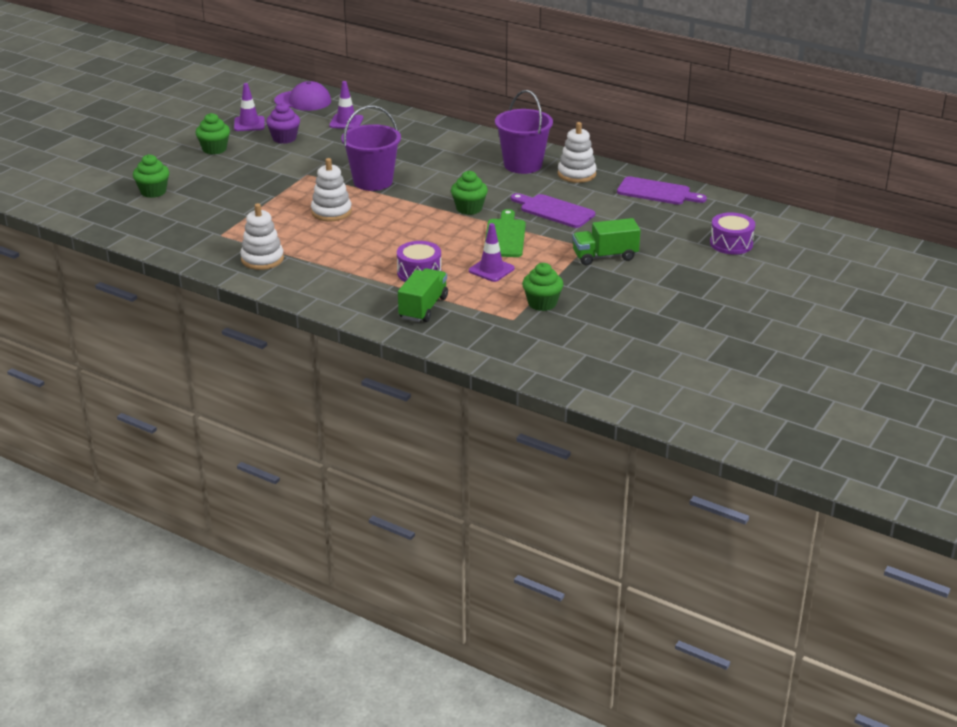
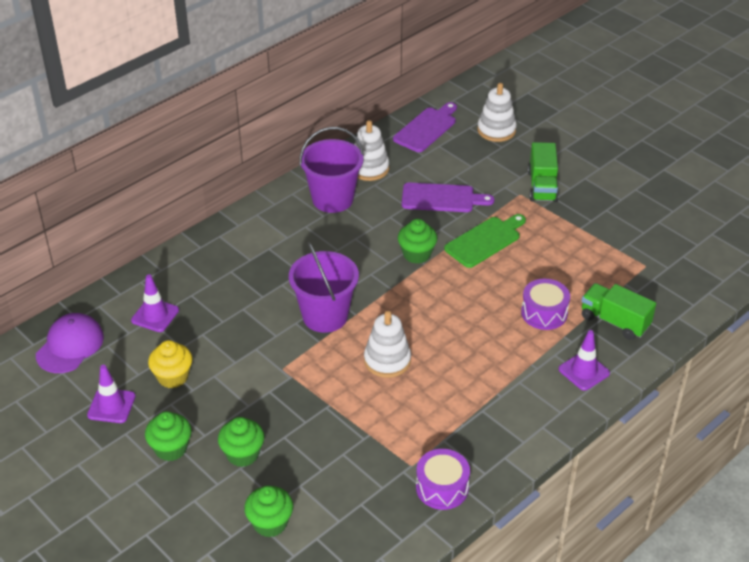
camera: 75 degrees left, 10 degrees up
(262, 259) = (482, 433): white stacking toy -> white stacking toy (496, 130)
(284, 138) = (173, 377): purple cupcake -> yellow cupcake
(491, 270) = (549, 262): purple traffic cone -> purple traffic cone (584, 371)
(505, 236) = (485, 241): green cutting board -> green cutting board turned 120 degrees clockwise
(542, 303) = (621, 242): green cupcake -> green cupcake (243, 454)
(554, 211) = (441, 198): purple cutting board -> purple cutting board turned 135 degrees counterclockwise
(731, 243) = (538, 111): purple drum -> purple drum (442, 488)

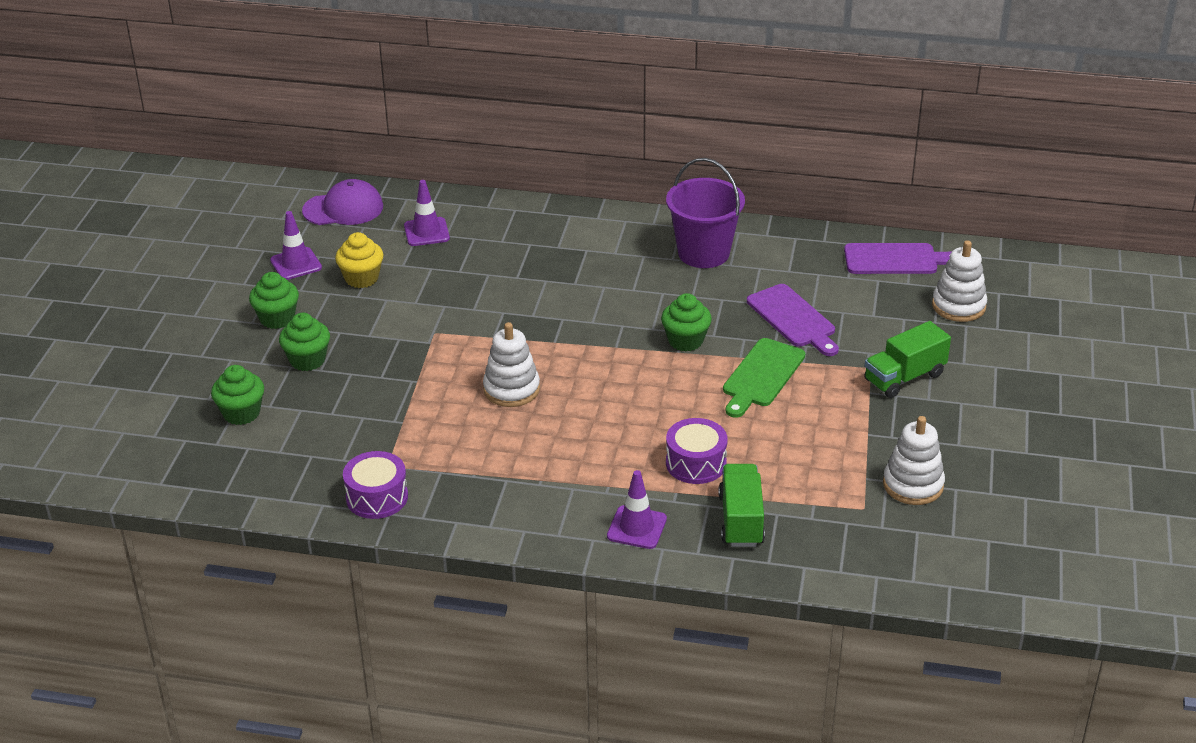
camera: 55 degrees right, 5 degrees down
(325, 316) = (531, 325): purple bucket -> none
(369, 168) = (780, 253): white stacking toy -> white stacking toy (913, 485)
(485, 241) = (762, 376): green cutting board -> green cutting board turned 105 degrees clockwise

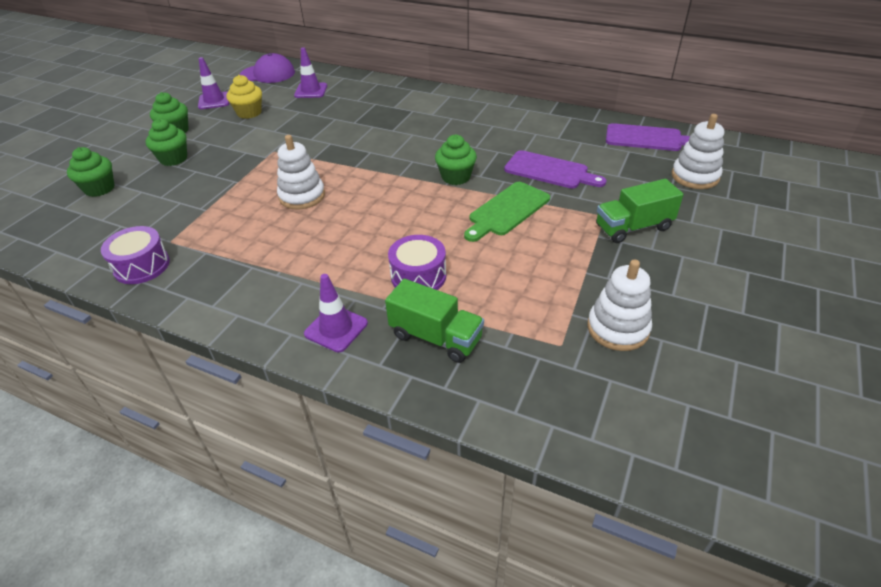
camera: 15 degrees right, 5 degrees up
(703, 253) = (497, 120): purple bucket -> none
(741, 520) = (435, 337): green truck -> green truck turned 105 degrees clockwise
(793, 319) = (549, 171): purple cutting board -> purple cutting board turned 45 degrees counterclockwise

